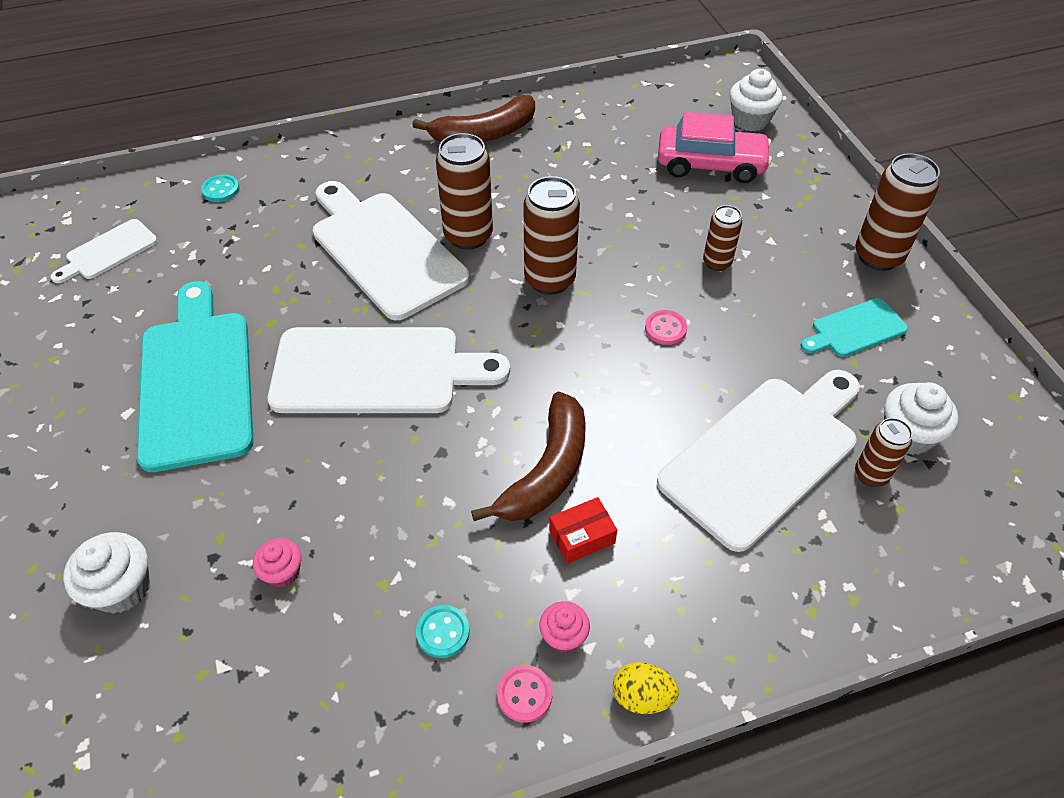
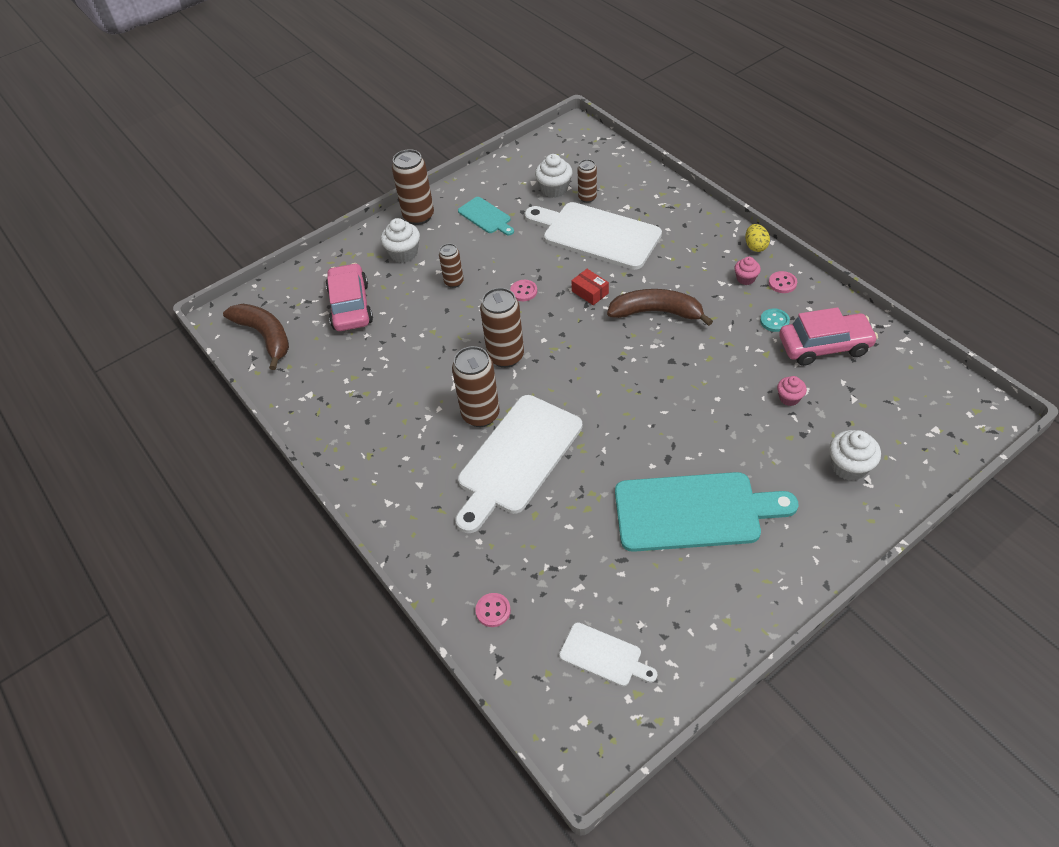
camera: 105 degrees left, 0 degrees up
(196, 381) = (694, 512): turquoise cutting board -> turquoise cutting board turned 150 degrees counterclockwise
(221, 190) = (493, 610): turquoise button -> pink button
(347, 683) = (824, 346): none -> pink car
(375, 371) = (630, 416): white cutting board -> none
(484, 134) = (352, 448): brown banana -> brown banana (265, 336)
(582, 537) = (688, 287): red box -> red box (590, 292)
(750, 120) = (289, 296): white cupcake -> white cupcake (404, 253)

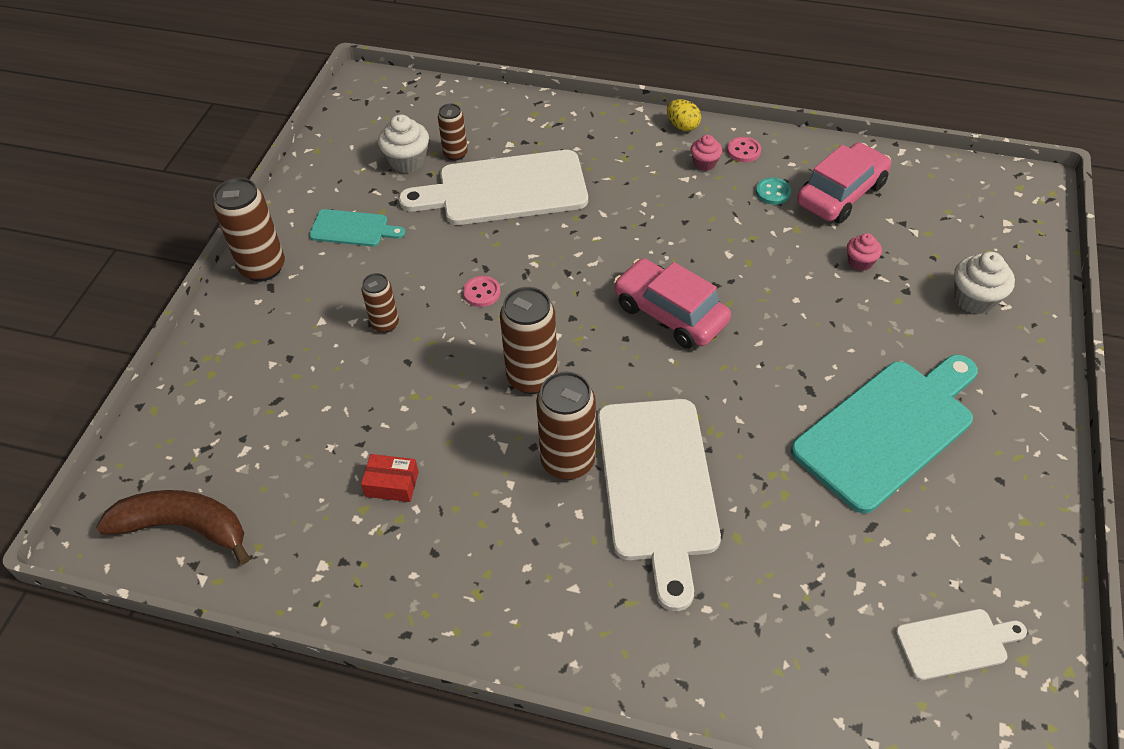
camera: 40 degrees left, 0 degrees up
(350, 306) = (274, 422): pink car -> pink car (670, 313)
(404, 253) = (285, 321): white cupcake -> none
(493, 610) = (800, 678): pink button -> none
(590, 292) = (558, 256): red box -> red box (392, 484)
(656, 312) = (650, 242): brown banana -> none

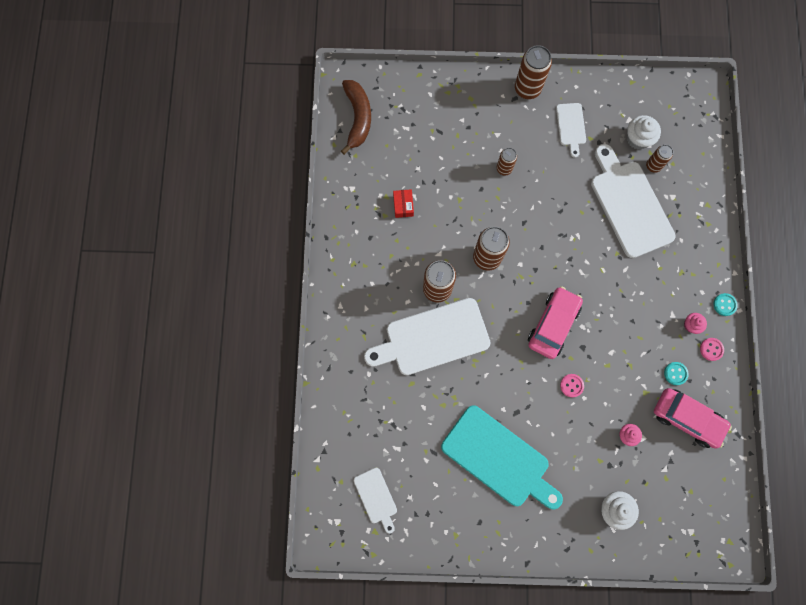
camera: 75 degrees right, 25 degrees up
(352, 229) = (571, 126): turquoise cutting board -> white cutting board
(482, 292) = (541, 214): pink button -> pink button (571, 385)
(682, 126) = (724, 305): yellow egg -> turquoise button

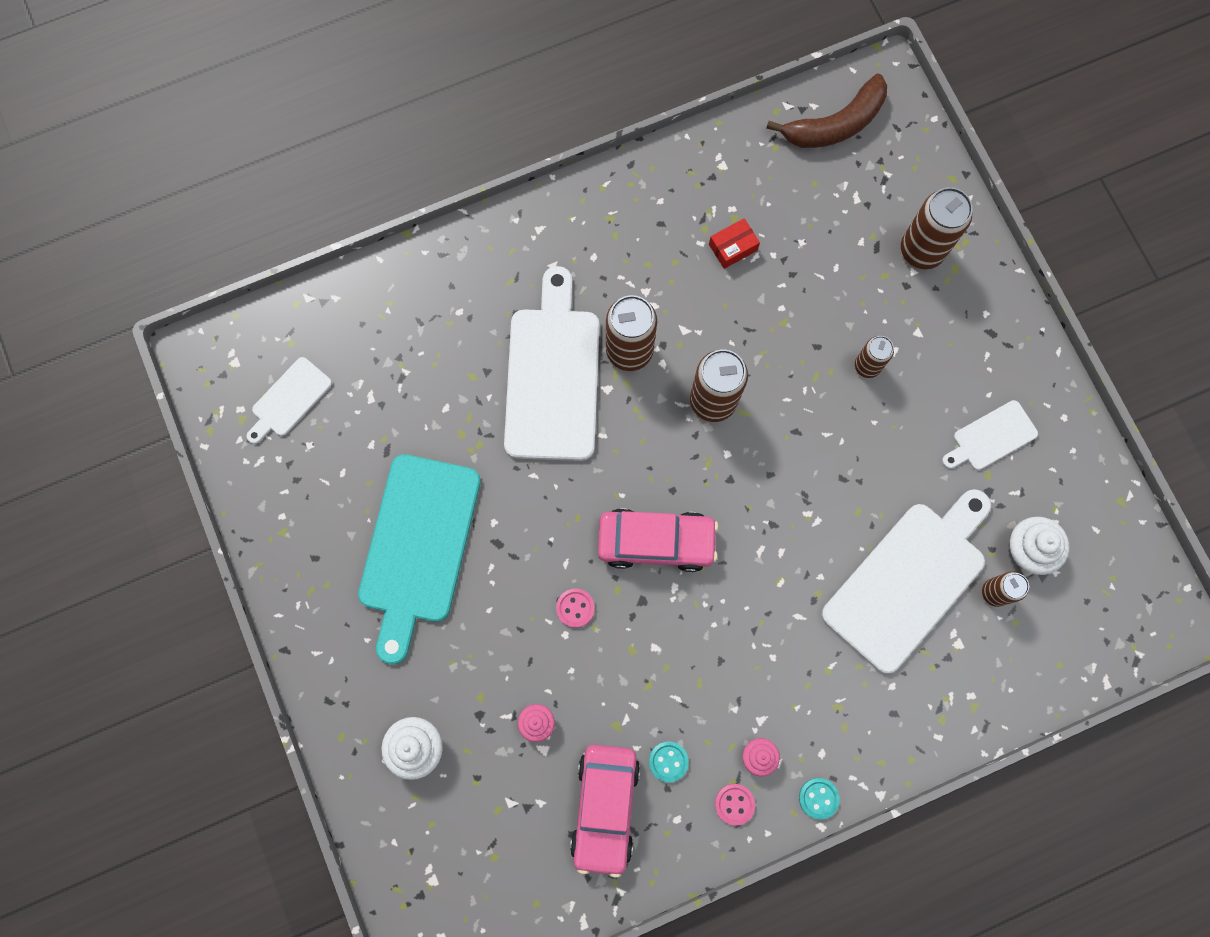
camera: 65 degrees right, 0 degrees up
(432, 338) = (553, 376): white cutting board -> white cutting board turned 45 degrees clockwise
(527, 89) = (1018, 345): brown can -> brown can (921, 250)

